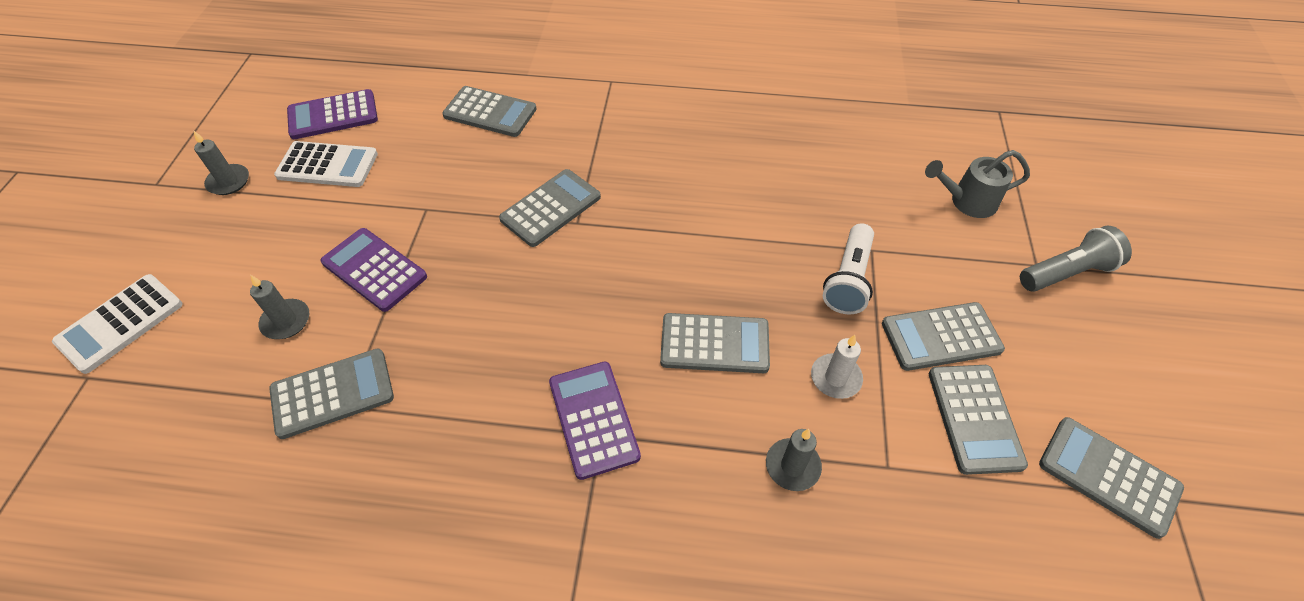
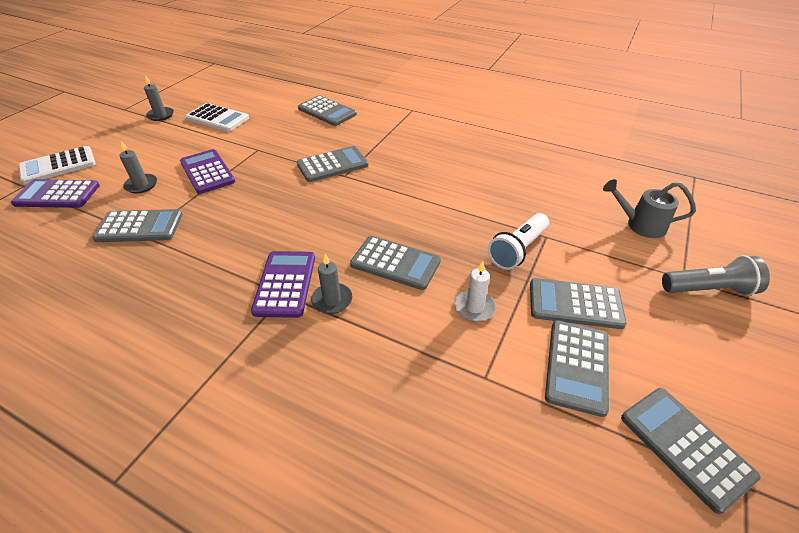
camera: 20 degrees right, 10 degrees down
(333, 115) = (237, 97): purple calculator -> purple calculator (57, 195)
(792, 466) = (409, 354): grey candle -> grey candle (332, 300)

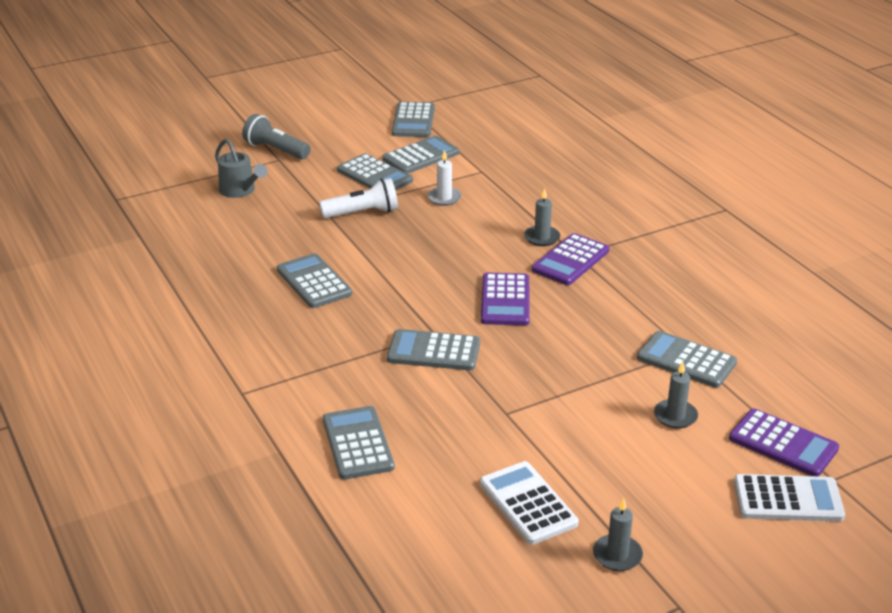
camera: 145 degrees left, 10 degrees down
(207, 172) = (587, 403): purple calculator -> purple calculator (505, 300)
(395, 263) = (469, 241): grey calculator -> grey calculator (314, 282)

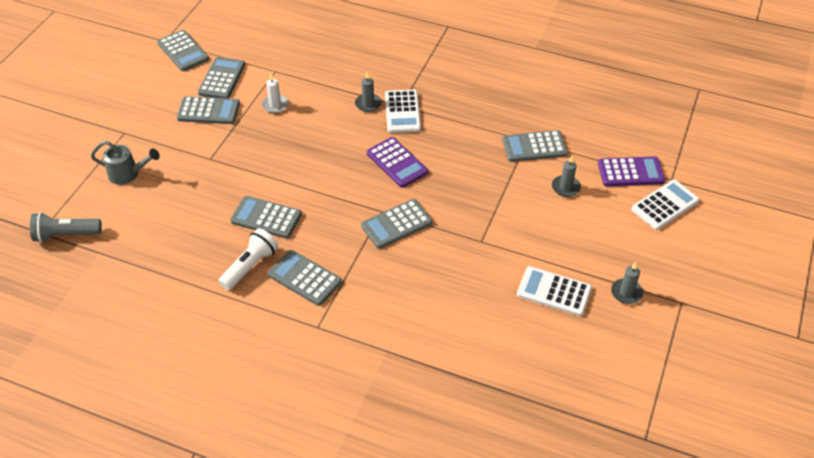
camera: 40 degrees left, 15 degrees up
(276, 150) = (112, 125): grey flashlight -> grey flashlight (66, 235)
(357, 443) = (425, 315): grey calculator -> grey calculator (304, 278)
(362, 213) = (235, 146): white flashlight -> white flashlight (250, 266)
(570, 260) = (402, 112): purple calculator -> white calculator

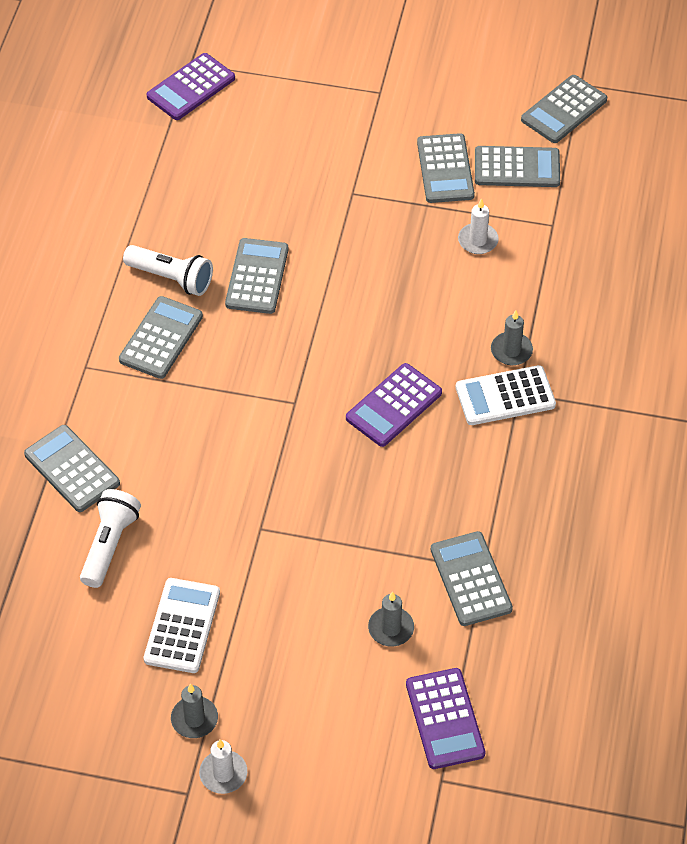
camera: 80 degrees right, 5 degrees up
(66, 235) = (191, 87): grey flashlight -> purple calculator
(128, 174) = (305, 117): grey watering can -> none
(396, 224) = (273, 423): grey calculator -> grey calculator (72, 469)
(482, 326) = (109, 545): none -> white flashlight
(665, 205) = (381, 770): white calculator -> none
(667, 282) = (223, 773): none -> white candle

